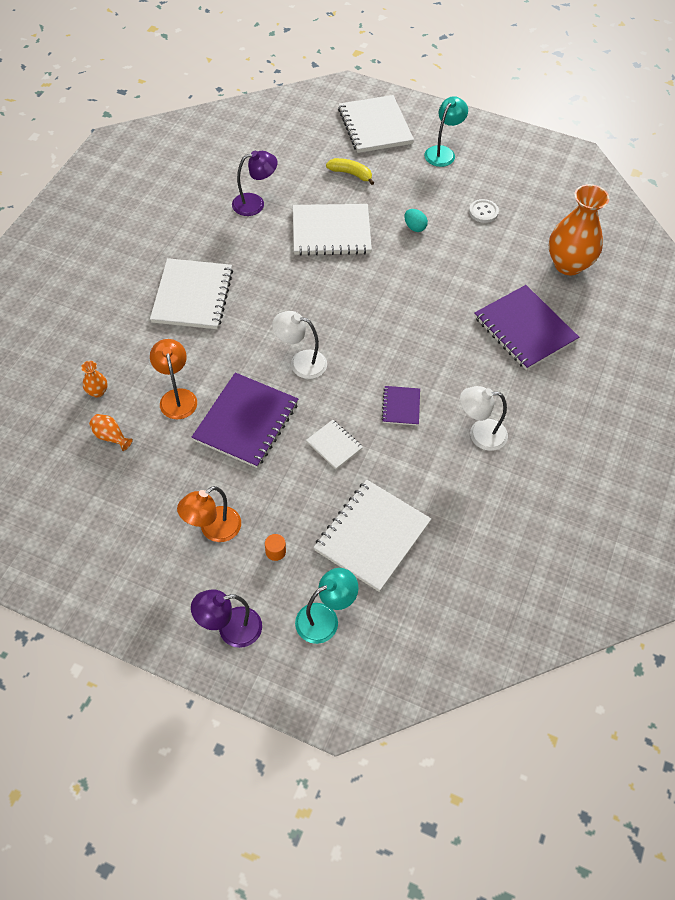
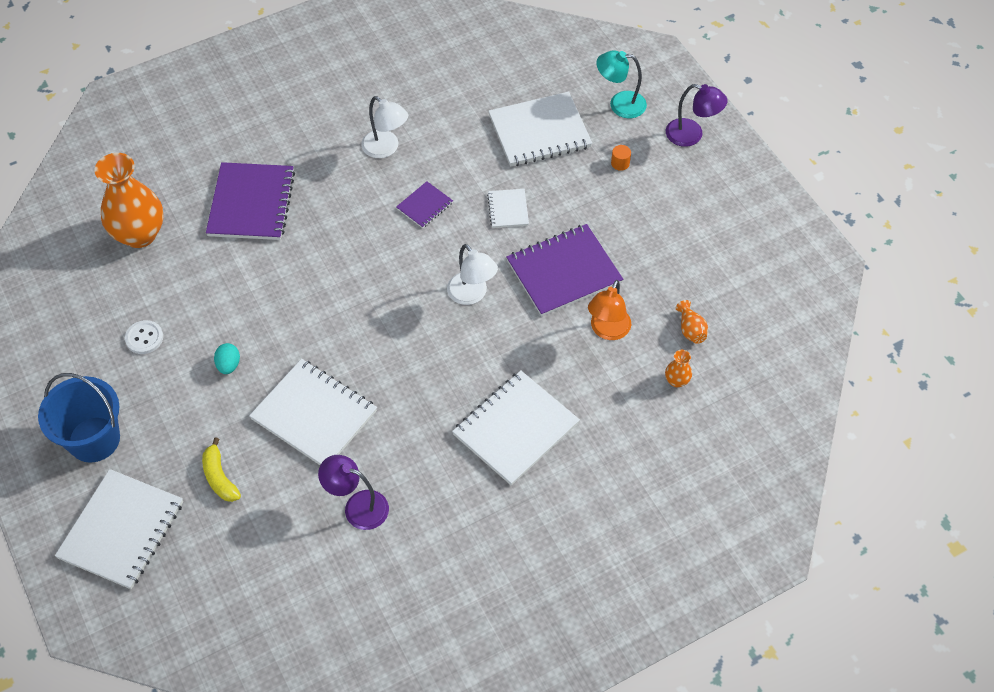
camera: 140 degrees left, 0 degrees up
(213, 529) = (656, 205): orange lamp -> none
(443, 152) = (94, 439): turquoise lamp -> blue bucket

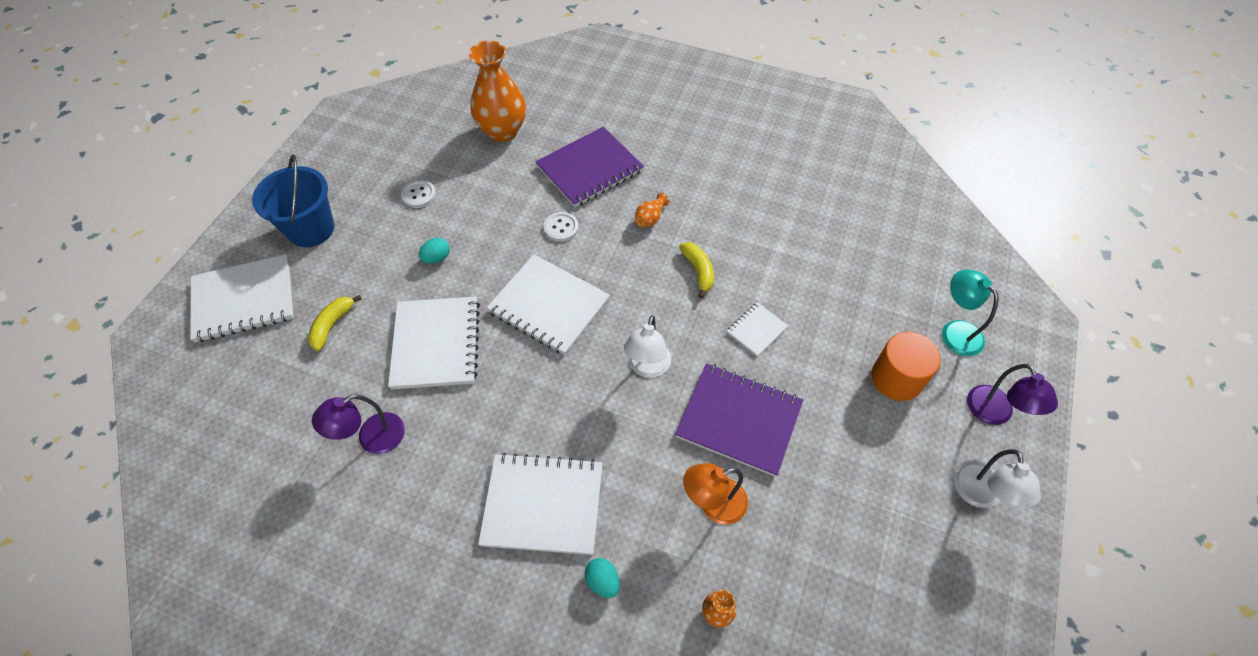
camera: 50 degrees right, 0 degrees up
(290, 262) = (561, 228): none -> white button
(357, 506) = (372, 438): purple lamp -> purple lamp turned 105 degrees counterclockwise
(386, 148) = (723, 208): white lamp -> white lamp (980, 496)
(424, 206) = (698, 271): purple notebook -> yellow banana
(539, 131) = (857, 294): white notebook -> white notebook (549, 306)
(601, 429) = (603, 581): none -> turquoise egg
(620, 163) = (896, 378): orange cylinder -> orange cylinder, size x2.37
(690, 330) = (786, 581): orange vase -> orange vase (650, 218)

